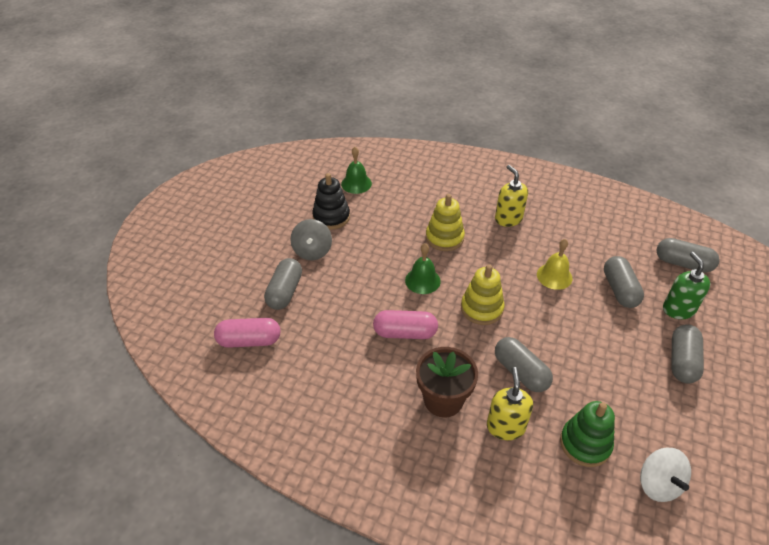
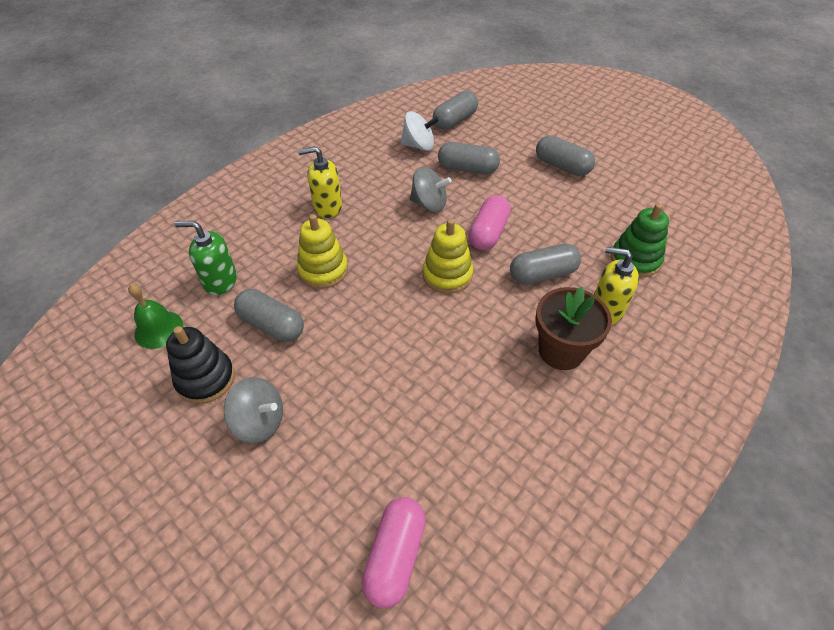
camera: 70 degrees left, 5 degrees up
(285, 292) = (321, 480): grey capsule -> grey capsule (272, 325)
(405, 333) = (454, 356): pink capsule -> pink capsule (488, 233)
(422, 280) = (380, 313): green bell -> none
(554, 276) = (429, 204): yellow bell -> grey spinning top
(658, 484) = (681, 231): white spinning top -> white spinning top (419, 146)
(678, 309) = (505, 145): green soap dispenser -> green soap dispenser (220, 281)

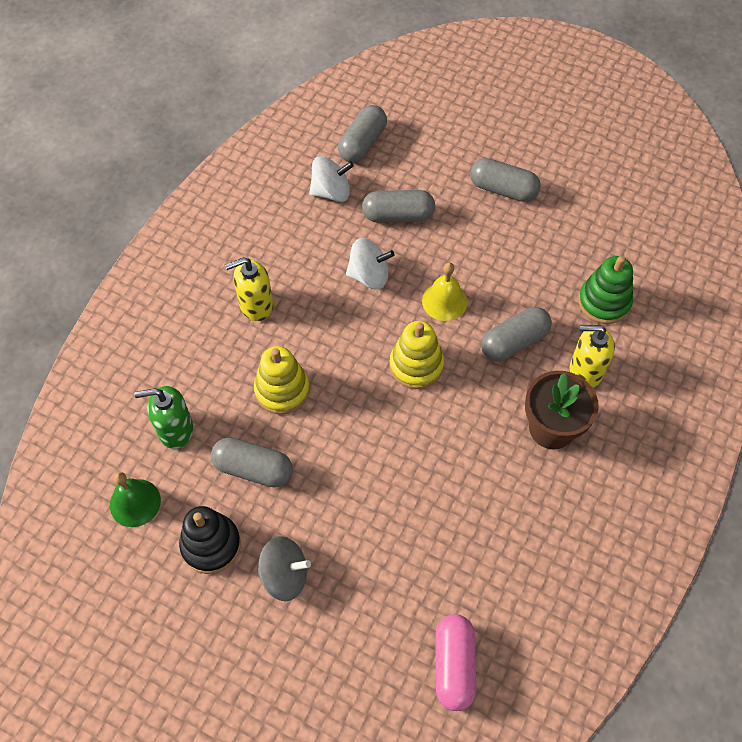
camera: 15 degrees left, 10 degrees up
(429, 204) = (369, 276): grey spinning top -> white spinning top
(488, 233) = (444, 301): pink capsule -> yellow bell

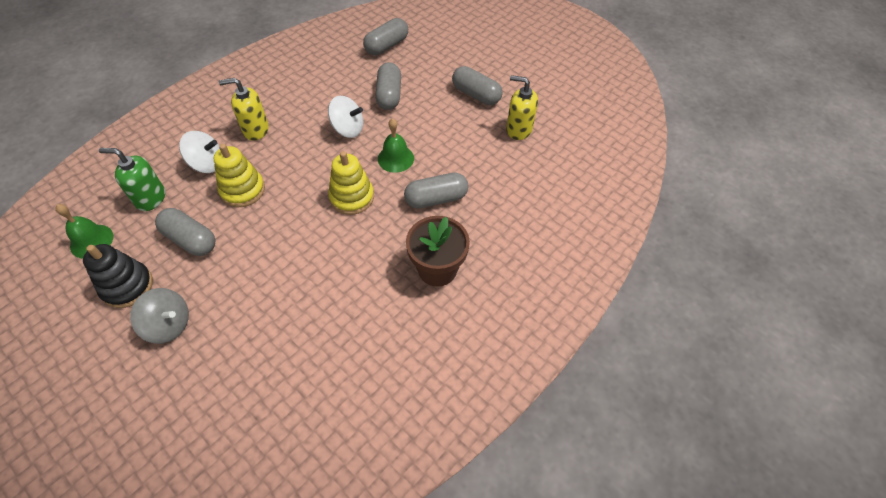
camera: 15 degrees right, 5 degrees down
(331, 192) = (348, 71): white spinning top -> white spinning top (207, 164)
(398, 215) = (389, 95): grey capsule -> grey capsule turned 75 degrees clockwise
(444, 301) = (395, 158): yellow bell -> green bell
(453, 665) = (264, 438): pink capsule -> none
(585, 370) = (484, 233): yellow soap dispenser -> yellow soap dispenser (518, 129)
(604, 302) = (521, 187): green stacking toy -> none

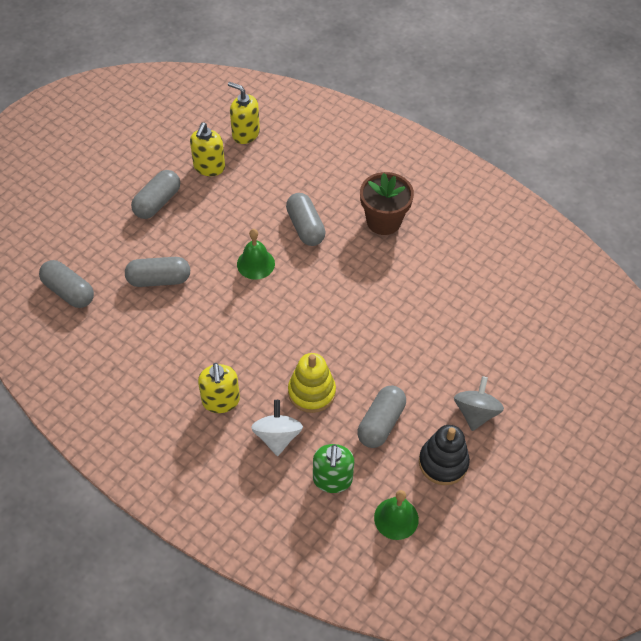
camera: 95 degrees left, 0 degrees up
(348, 129) = (215, 311): white spinning top -> none
(352, 197) = (311, 294): yellow stacking toy -> none
(565, 158) = (245, 134): none -> yellow soap dispenser

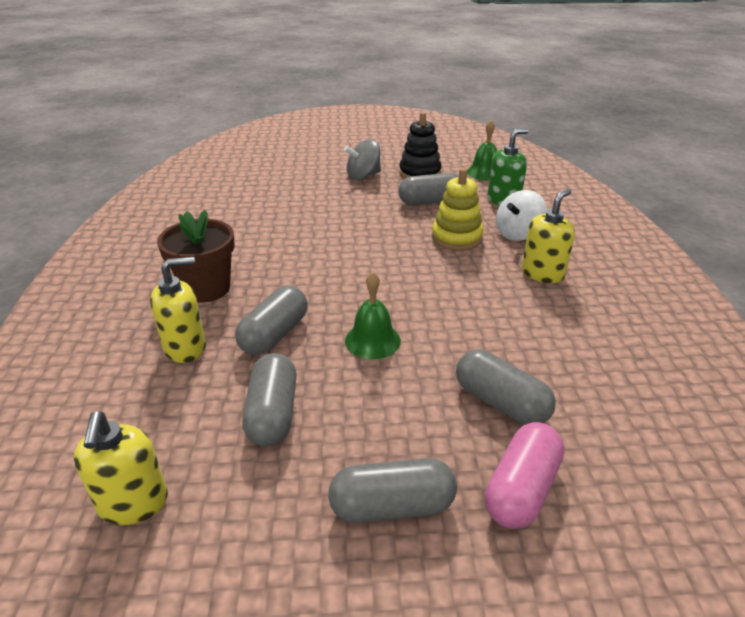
camera: 130 degrees left, 20 degrees down
(69, 291) = (647, 478): grey capsule -> grey capsule (272, 413)
(116, 246) = (521, 489): none -> pink capsule
(209, 167) = (255, 496): yellow soap dispenser -> yellow soap dispenser (185, 348)

